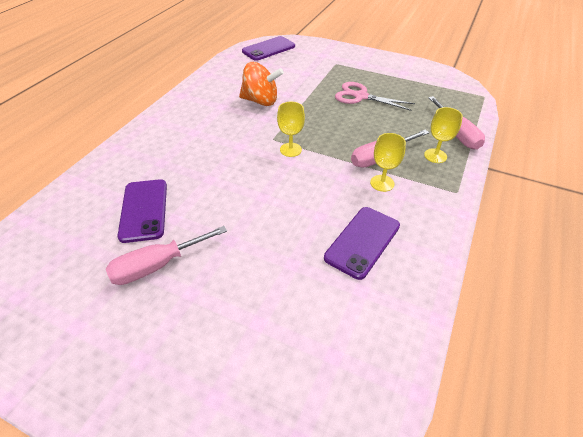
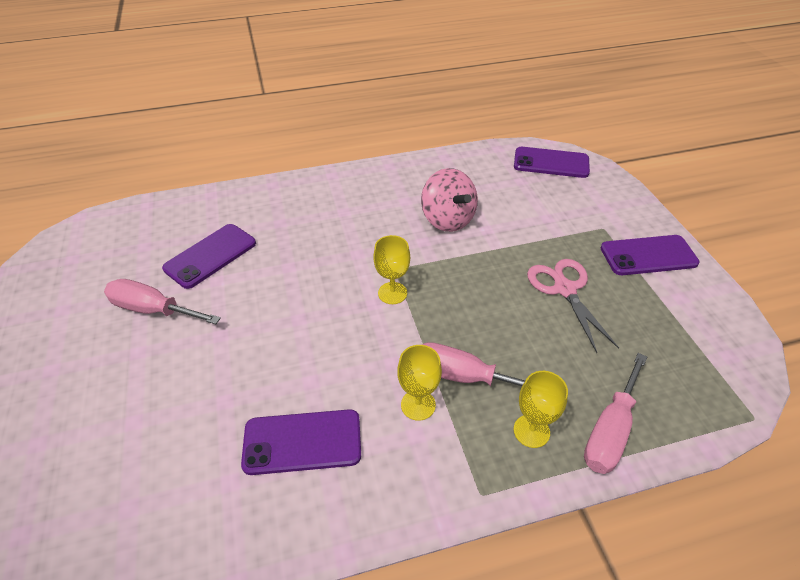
camera: 50 degrees right, 0 degrees up
(261, 101) = (447, 219): orange spinning top -> pink spinning top
(369, 64) = (648, 255): none -> purple phone

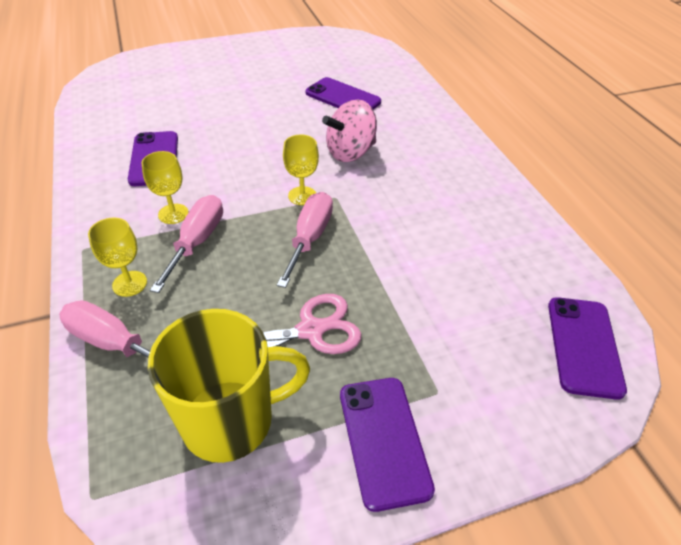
camera: 85 degrees right, 0 degrees up
(153, 310) = (283, 83): pink screwdriver -> pink screwdriver (309, 238)
(447, 219) = (420, 233): pink spinning top -> pink spinning top (350, 153)
(661, 336) = (231, 420): none -> yellow mug

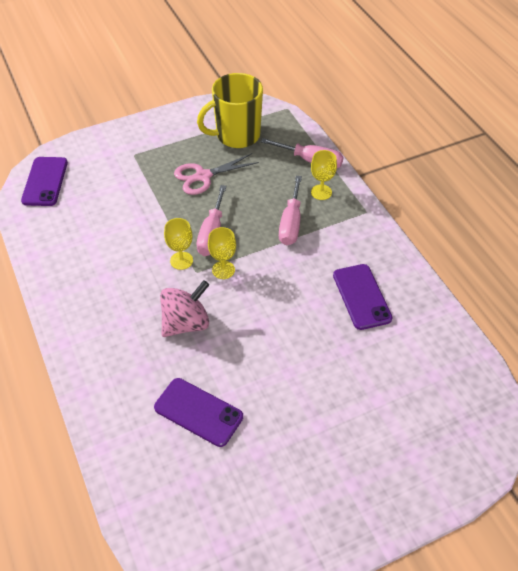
camera: 175 degrees right, 5 degrees up
(173, 214) = (318, 244): yellow goblet -> yellow goblet (181, 260)
(384, 440) = (162, 134): purple phone -> none

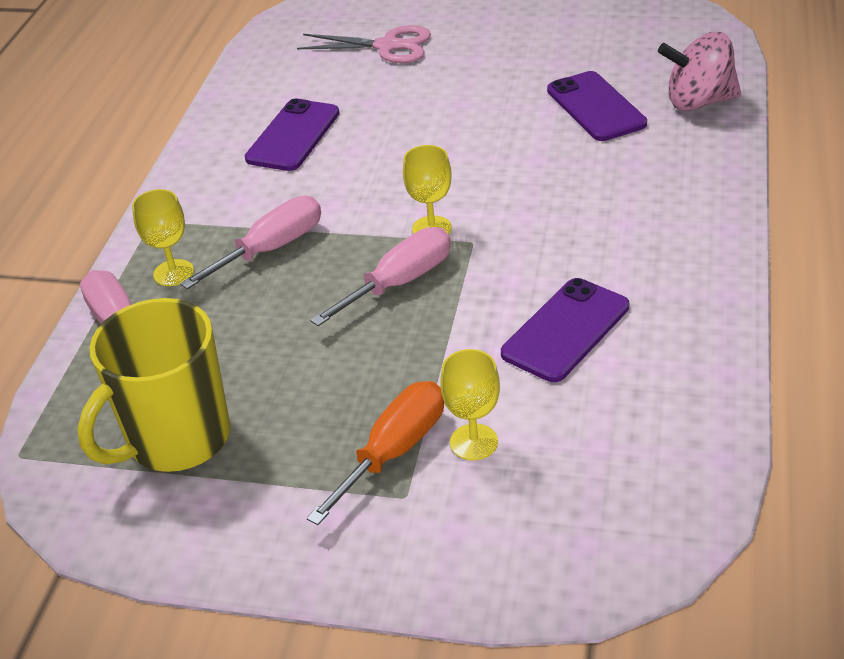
camera: 140 degrees left, 10 degrees down
(45, 181) = (630, 518): purple phone -> purple phone (566, 330)
(150, 166) = (394, 451): none -> orange screwdriver
(181, 260) = (480, 264): yellow goblet -> yellow goblet (474, 442)
(186, 323) = (540, 189): pink spinning top -> pink spinning top (698, 102)
(203, 176) = (320, 383): pink scissors -> pink scissors (387, 46)
(236, 136) = (176, 439): yellow mug -> yellow mug turned 120 degrees clockwise

